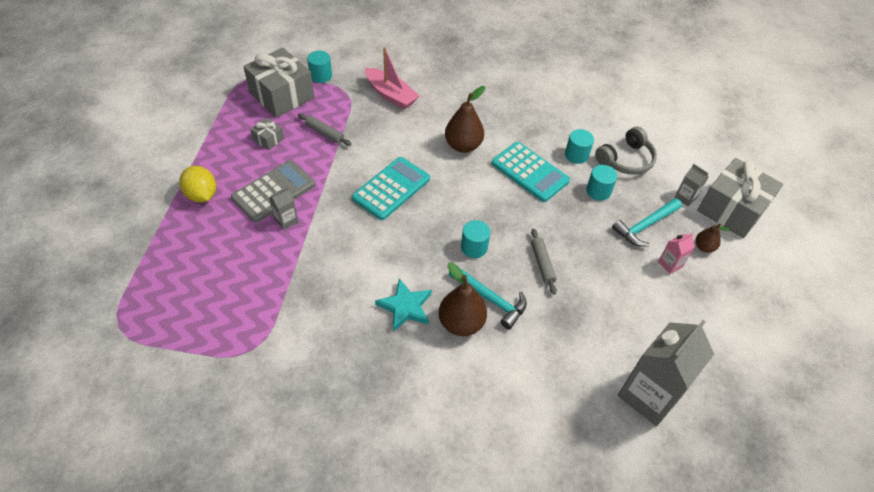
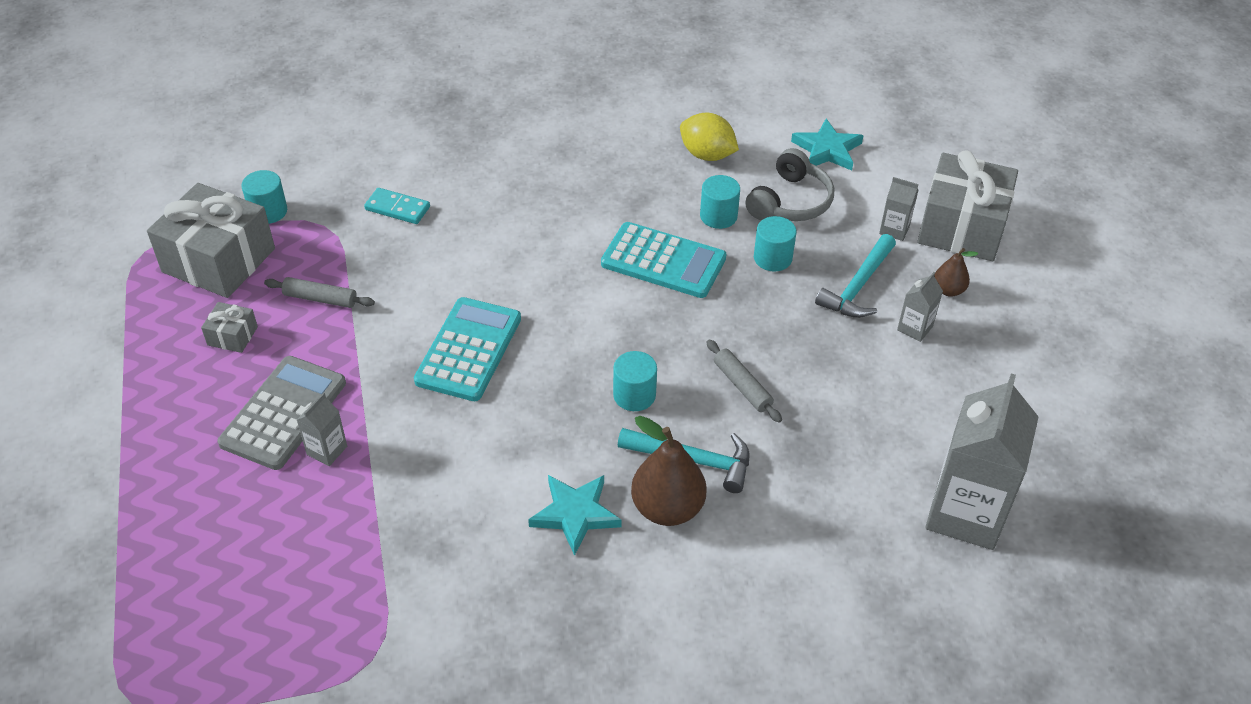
camera: 20 degrees left, 5 degrees down
(202, 195) = (166, 457): yellow lemon -> yellow lemon (707, 155)
(391, 95) = (397, 208): pink boat -> turquoise domino
(463, 145) = (546, 252): brown pear -> none
(664, 134) = (827, 150): none -> turquoise star
(670, 264) = (915, 328): pink carton -> grey carton

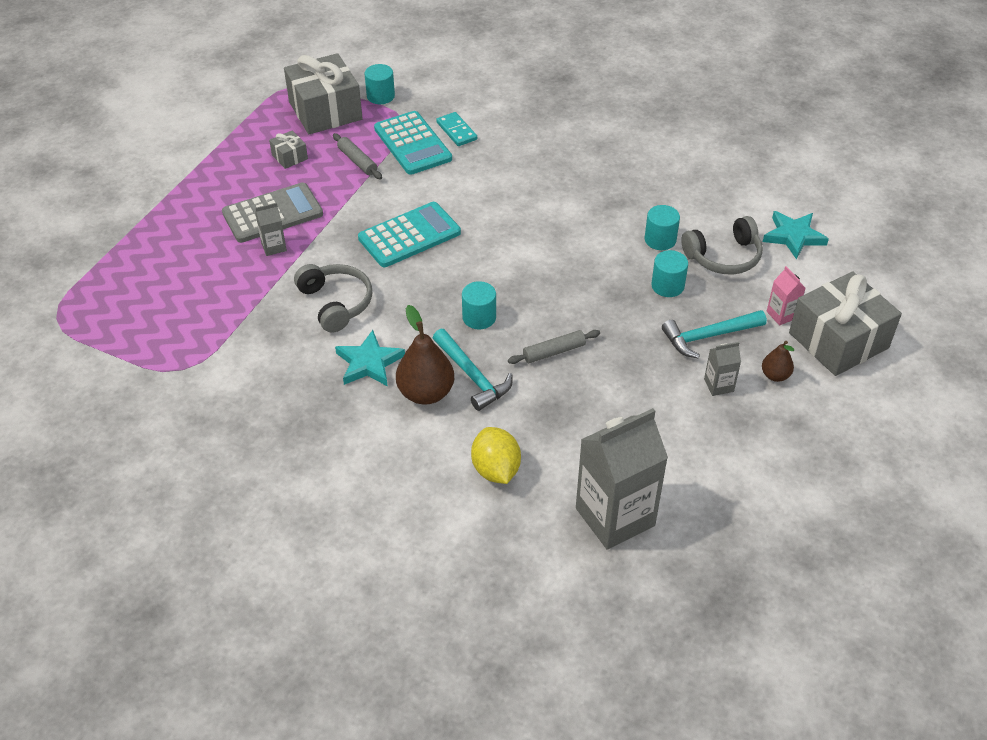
camera: 40 degrees right, 0 degrees up
(468, 471) = (336, 303): none -> grey headphones
(663, 261) = (589, 248): turquoise calculator -> turquoise calculator (412, 144)
(707, 155) = (698, 196): yellow lemon -> yellow lemon (496, 470)
(742, 386) = (554, 352): grey rolling pin -> grey rolling pin turned 60 degrees clockwise
(894, 230) = (781, 315): grey carton -> pink carton

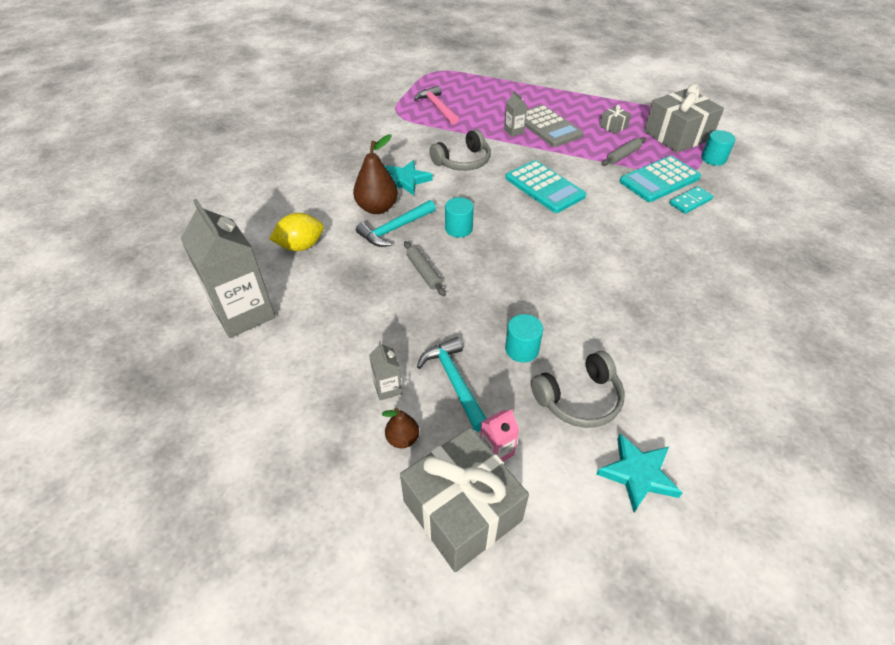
camera: 85 degrees right, 0 degrees up
(180, 321) = (437, 107): none -> pink hammer
(660, 240) = (590, 344): turquoise cylinder -> none
(724, 257) = (579, 399): grey headphones -> grey headphones turned 90 degrees counterclockwise

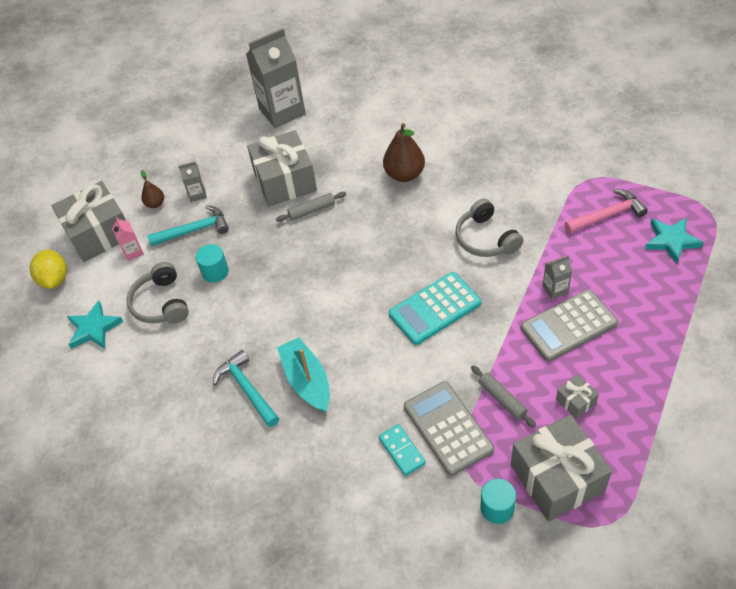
camera: 100 degrees right, 5 degrees up
(301, 246) = (354, 131): yellow lemon -> yellow lemon (54, 279)
(374, 299) = (285, 181): none -> grey gift
(395, 229) = (372, 189): turquoise hammer -> turquoise hammer (247, 389)
(406, 180) = (449, 193): turquoise star -> turquoise star (671, 241)
(458, 229) = (369, 234): turquoise cylinder -> none
(645, 260) = (307, 381): none -> turquoise boat
(659, 180) = (448, 428): turquoise calculator -> grey calculator

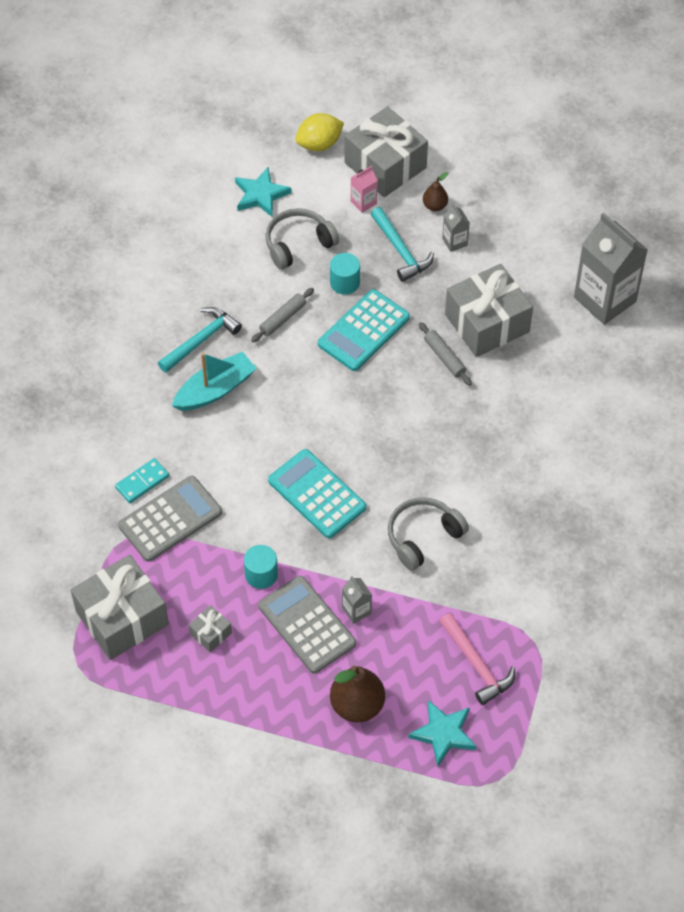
camera: 75 degrees right, 5 degrees up
(270, 262) = (363, 331): none -> turquoise calculator
(404, 174) = (514, 443): brown pear -> brown pear (357, 705)
(497, 508) = (87, 568): turquoise cylinder -> turquoise cylinder (261, 574)
(502, 399) = (208, 565): grey rolling pin -> grey rolling pin (283, 318)

